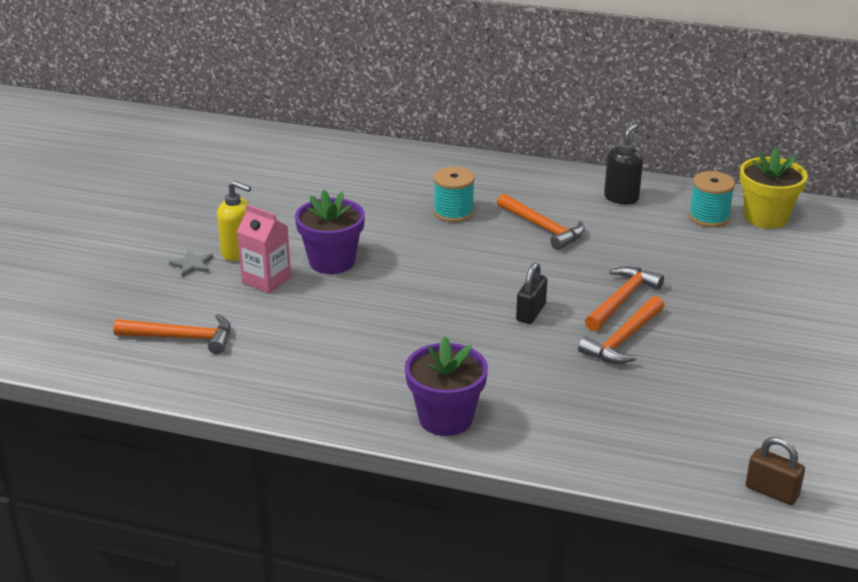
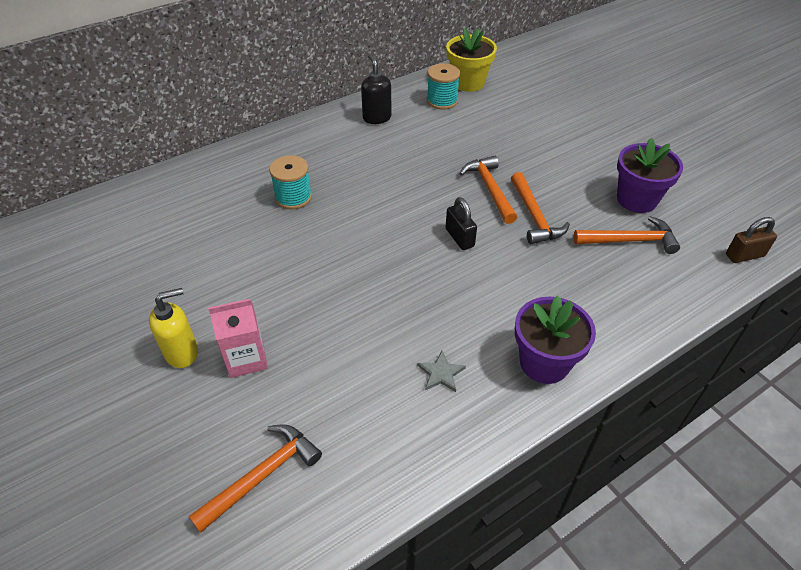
camera: 50 degrees left, 15 degrees up
(192, 265) = (159, 397): grey star -> grey star (441, 373)
(332, 261) = (271, 301): purple flower pot -> purple flower pot (636, 199)
(543, 228) = (368, 170): orange hammer -> orange hammer (630, 241)

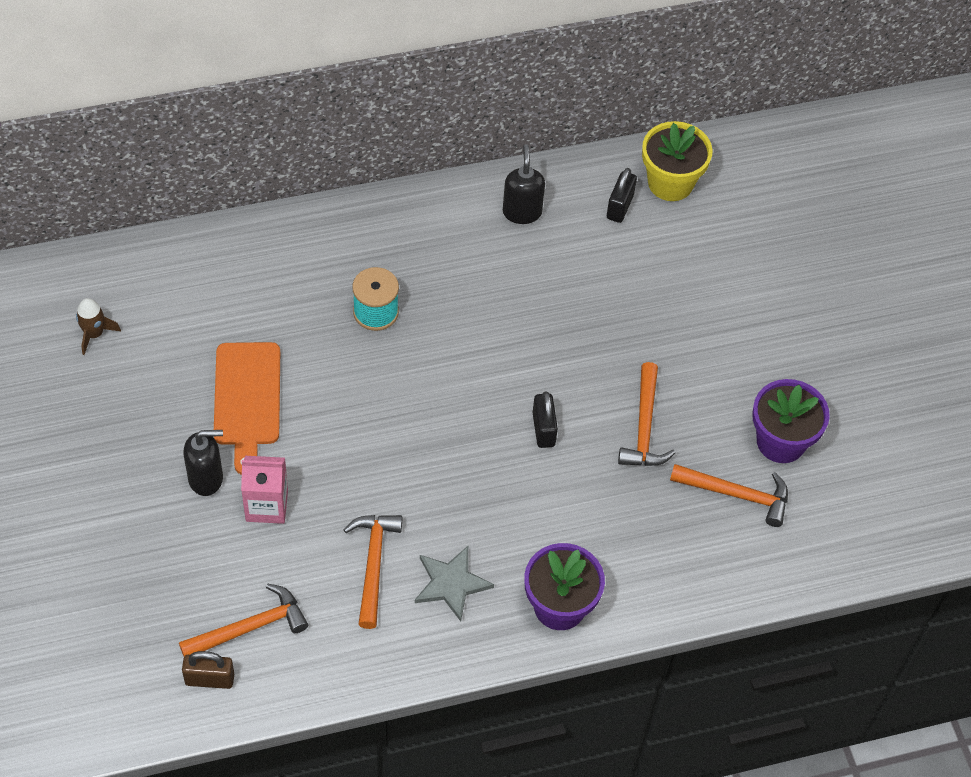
camera: 15 degrees right, 10 degrees up
(54, 269) = (94, 334): none -> brown rocket
(182, 352) = (206, 478): yellow soap dispenser -> black soap dispenser
(205, 281) = (247, 399): none -> orange cutting board
(441, 373) = (451, 583): grey star -> grey star, size x1.60
(442, 101) = (620, 206): turquoise spool -> black padlock
(490, 189) = (612, 371): orange hammer -> orange hammer (373, 564)
(744, 255) = (857, 555): brown padlock -> brown padlock (209, 679)

